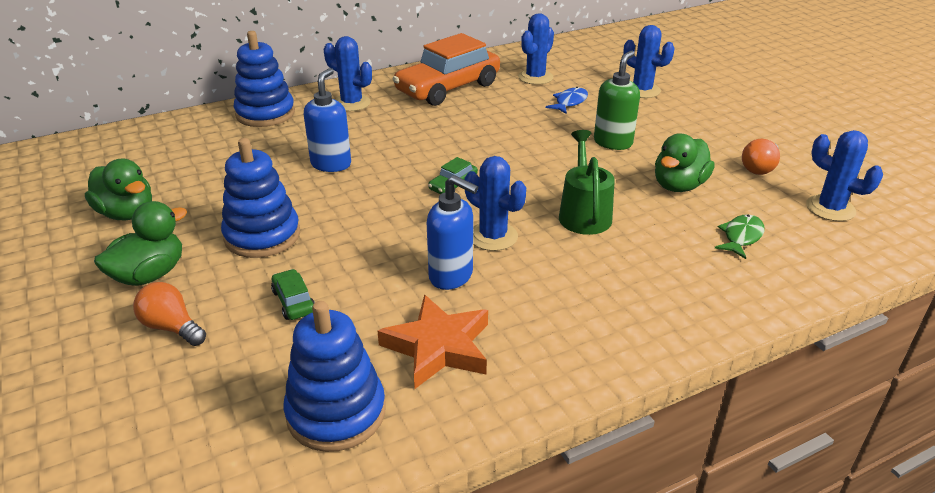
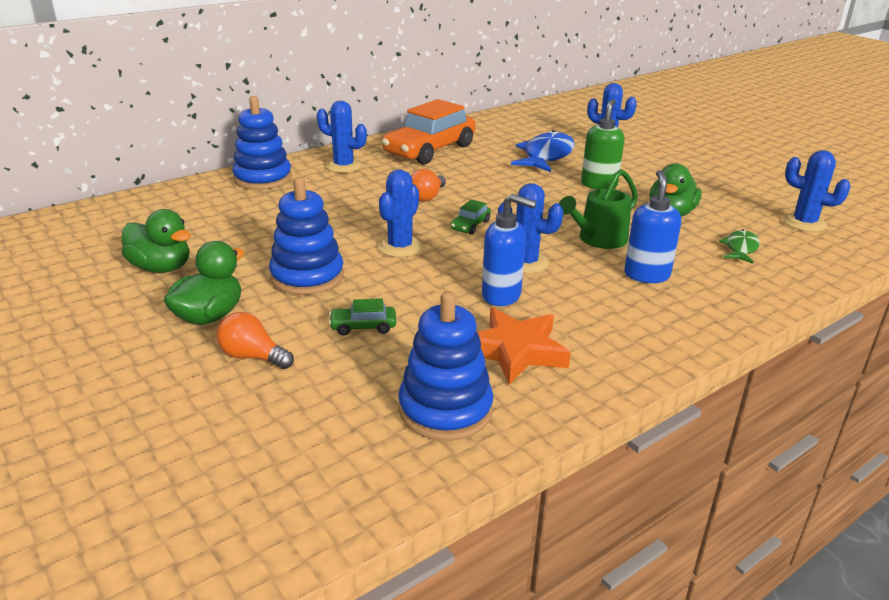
camera: 10 degrees left, 5 degrees down
(294, 302) = (363, 327): green car -> green car turned 60 degrees counterclockwise
(331, 164) = (347, 215): blue soap dispenser -> blue soap dispenser (646, 275)
(535, 77) = (506, 138): blue cactus -> blue cactus (400, 247)
(569, 102) = (546, 156): blue fish -> blue fish, size x1.86
(583, 213) = (598, 240): green watering can -> green watering can turned 120 degrees counterclockwise
(759, 168) = (732, 197): orange light bulb -> orange light bulb (427, 197)

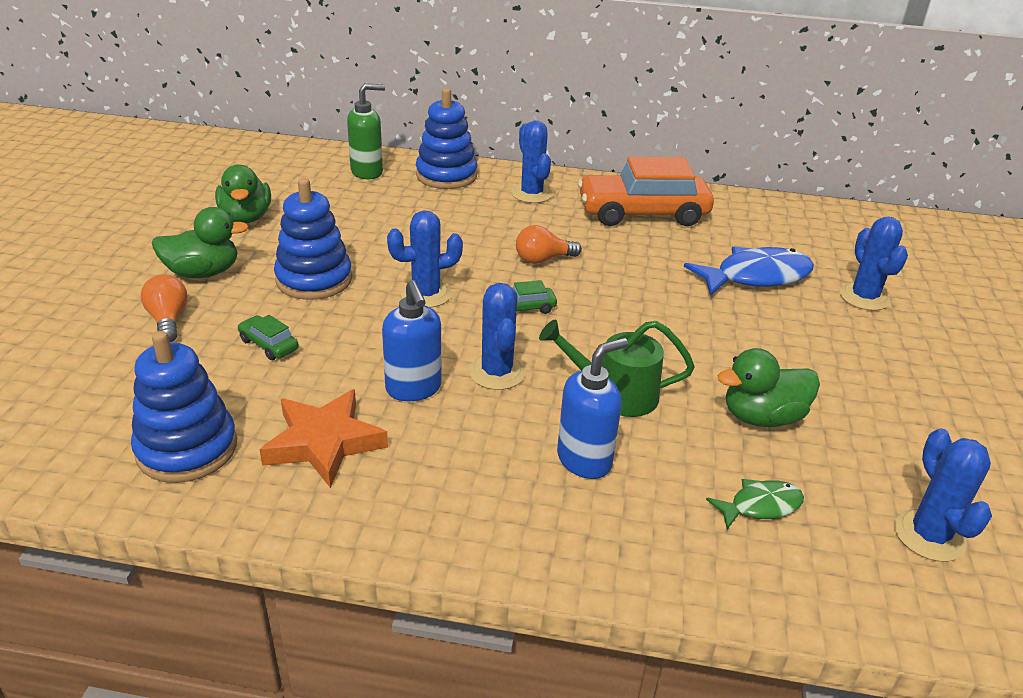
camera: 45 degrees right, 5 degrees up
(599, 185) = (748, 338): green soap dispenser -> green soap dispenser (367, 172)

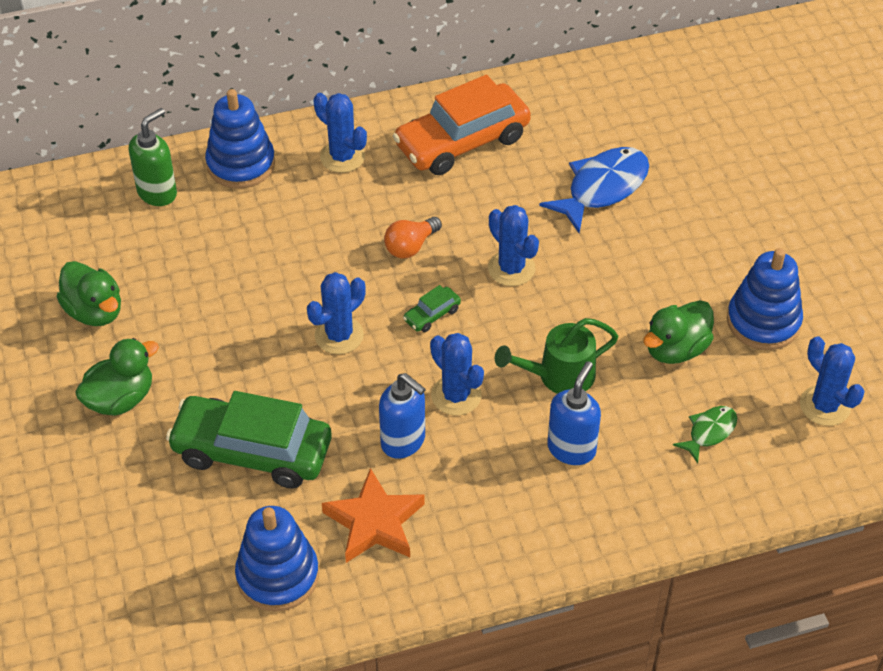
camera: 25 degrees left, 15 degrees up
(168, 320) = (142, 465): orange light bulb -> none
(269, 345) = (252, 451): green car -> green car, size x2.45
(314, 279) = (227, 362): blue stacking toy -> blue stacking toy (763, 321)
(864, 297) = (700, 176): blue cactus -> blue cactus (511, 268)

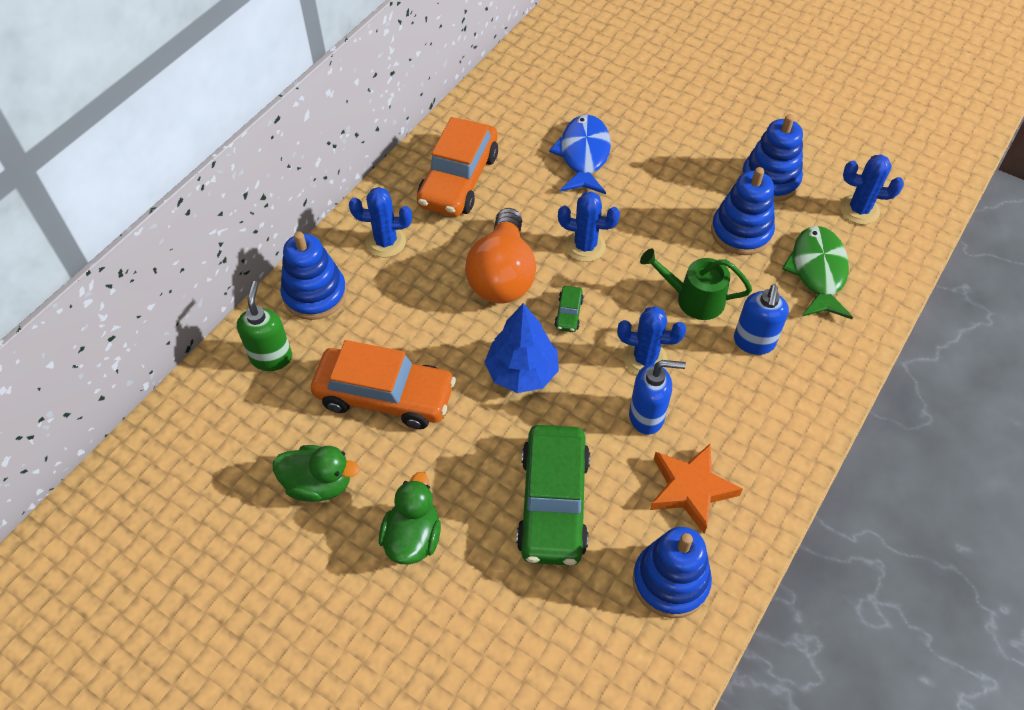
camera: 40 degrees left, 5 degrees up
(211, 280) = (385, 396): none -> orange car
(252, 451) = (553, 503): green car -> green car turned 60 degrees counterclockwise
(339, 335) = (522, 372): blue cactus -> blue tree
(410, 246) = (502, 275): orange light bulb -> orange light bulb, size x2.03
(558, 376) = (693, 299): green watering can -> green watering can turned 75 degrees clockwise
(571, 449) = (753, 342): blue soap dispenser -> blue soap dispenser turned 150 degrees counterclockwise
(676, 349) = (741, 232): green duck -> blue stacking toy
(709, 432) = (817, 272): green fish -> green fish, size x1.86

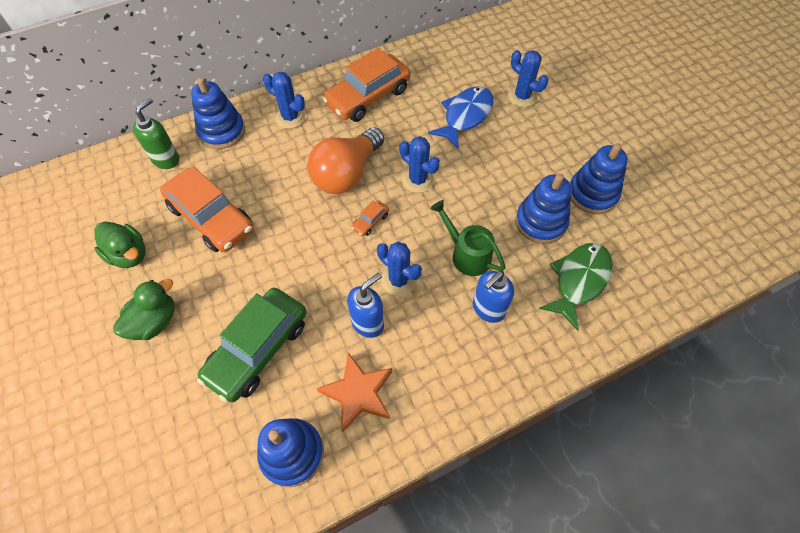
camera: 30 degrees right, 5 degrees up
(522, 372) = (308, 247): blue tree -> none
(568, 313) = (370, 221): green car -> orange car
(647, 417) = (368, 323): blue soap dispenser -> blue soap dispenser turned 75 degrees counterclockwise
(859, 210) = (650, 249): blue cactus -> blue cactus (522, 96)

